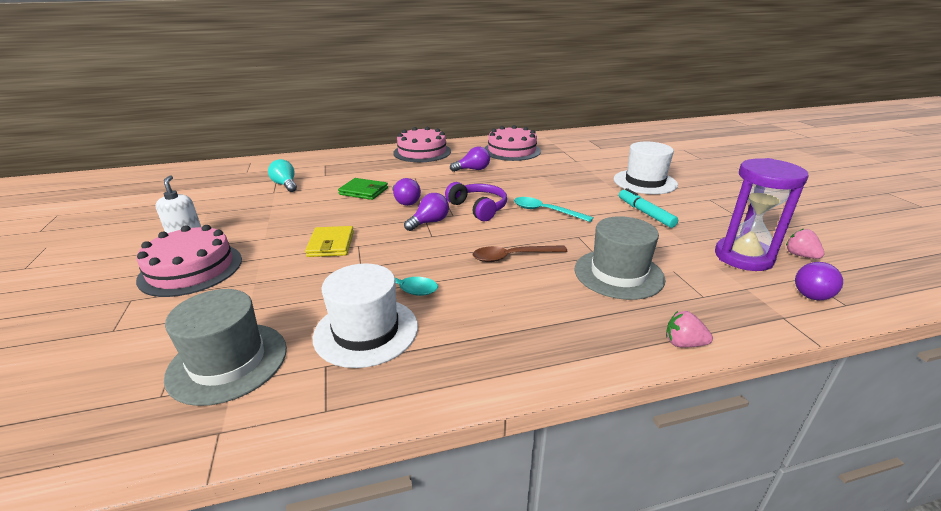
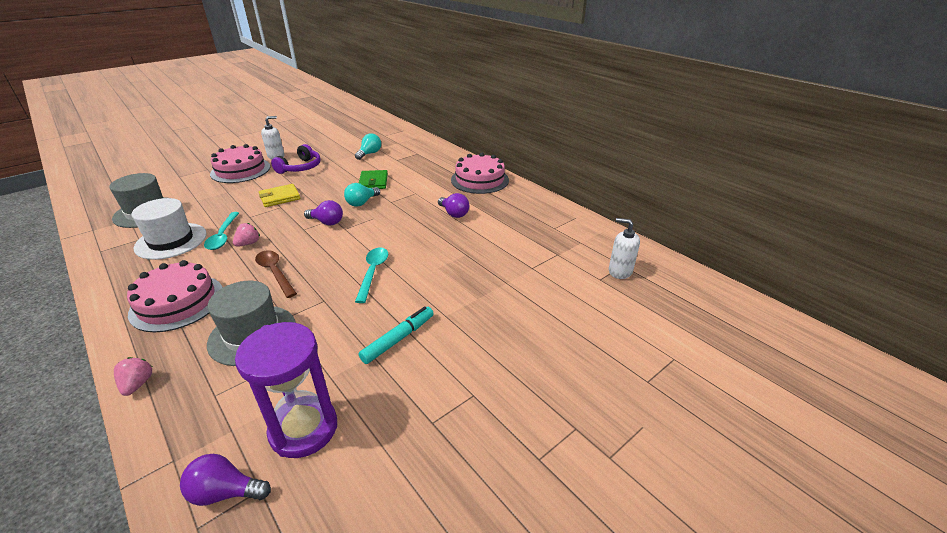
camera: 65 degrees right, 5 degrees up
(405, 201) = (362, 203): purple light bulb -> turquoise light bulb
(478, 208) = (364, 236): purple headphones -> purple headphones (300, 167)
(512, 150) = (527, 222): pink cake -> pink cake (177, 302)
(595, 142) = (620, 271): none -> white soap dispenser
(645, 182) = (498, 330): white hat -> none
(800, 255) = (320, 491): pink strawberry -> pink strawberry (248, 243)

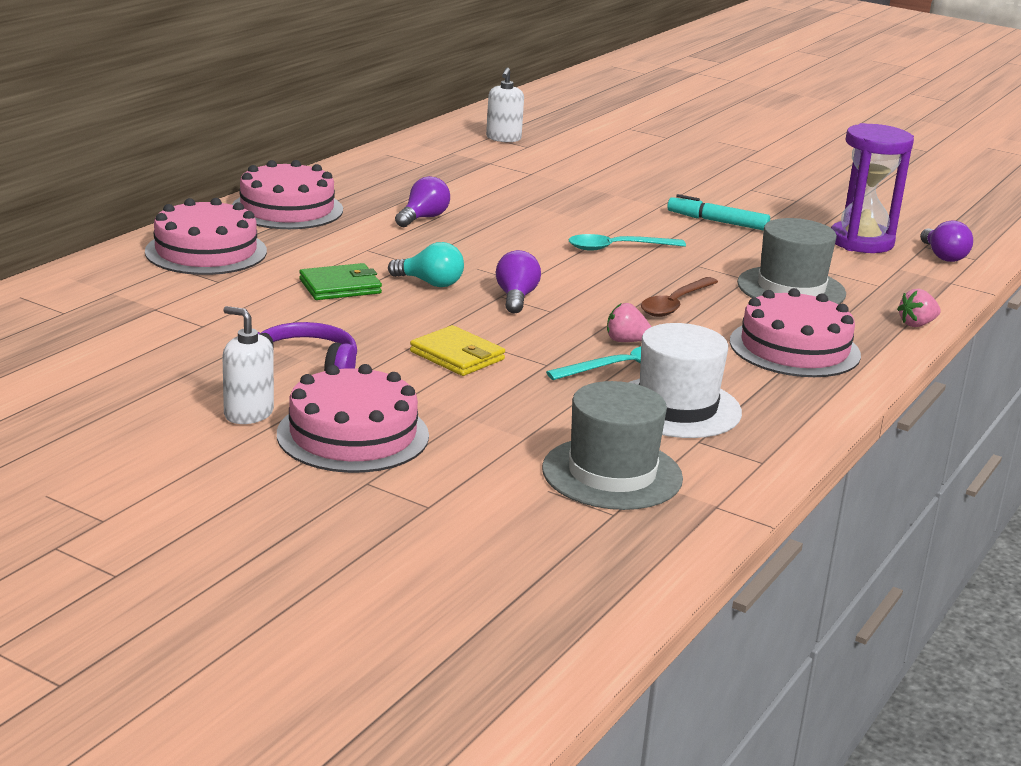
camera: 110 degrees left, 10 degrees down
(369, 154) = (193, 311): turquoise light bulb -> none
(431, 159) = (206, 251): none -> pink cake

